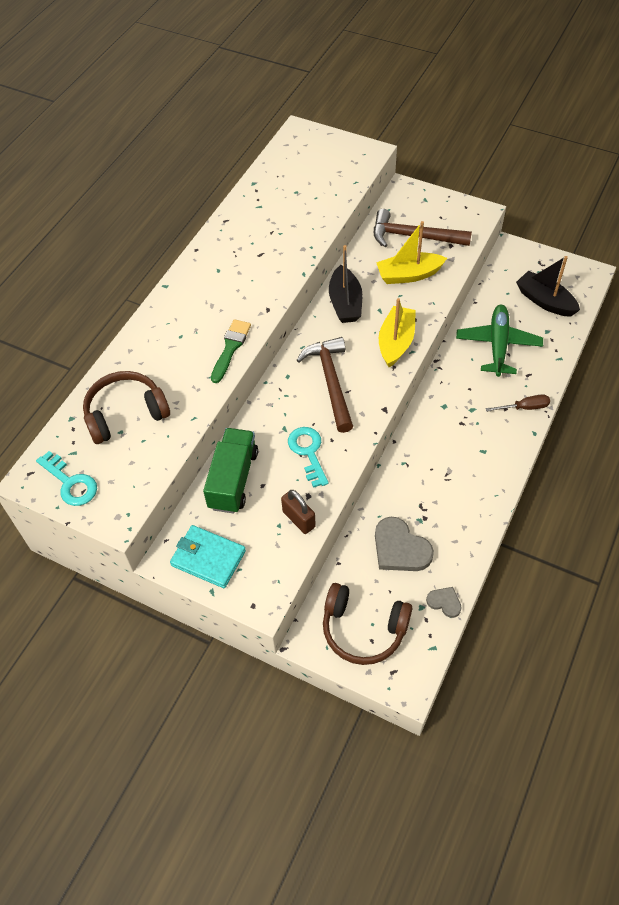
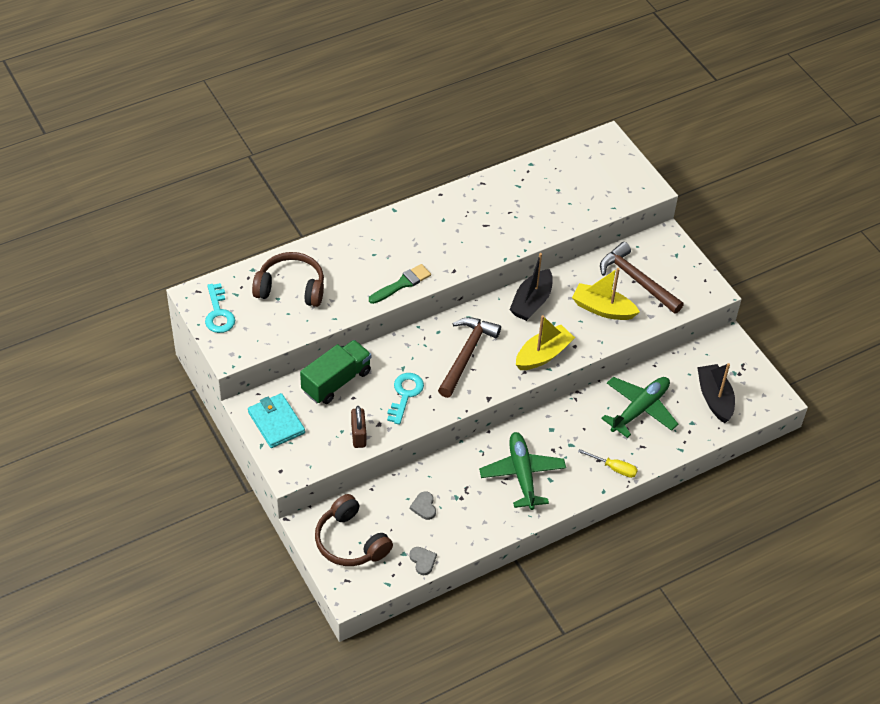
camera: 30 degrees right, 5 degrees down
(400, 548) = (424, 507): grey heart -> grey heart, size x0.53
(456, 461) = (522, 474): none -> green plane
(524, 407) = (614, 468): brown screwdriver -> yellow screwdriver

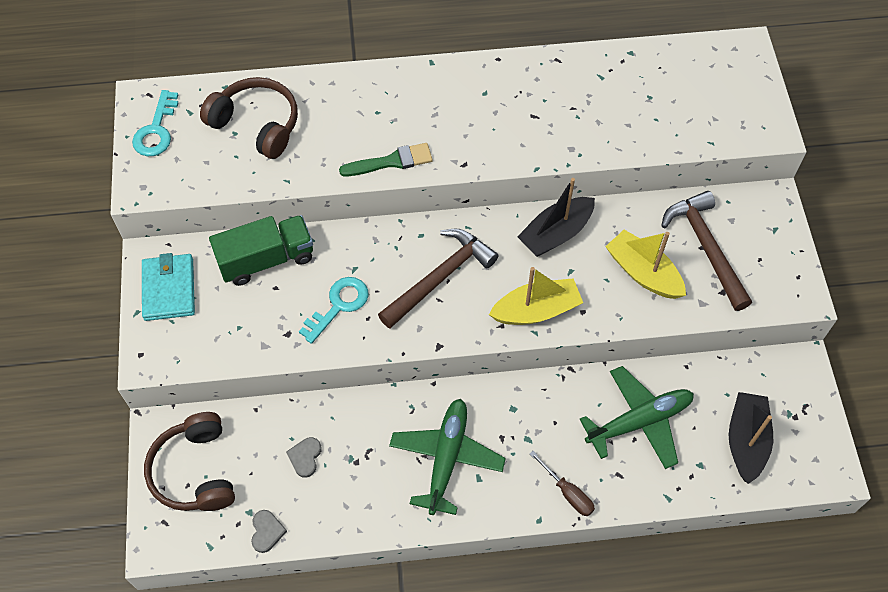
camera: 25 degrees right, 10 degrees up
(358, 435) = (255, 340): brown padlock -> none
(614, 468) = (567, 492): yellow screwdriver -> brown screwdriver

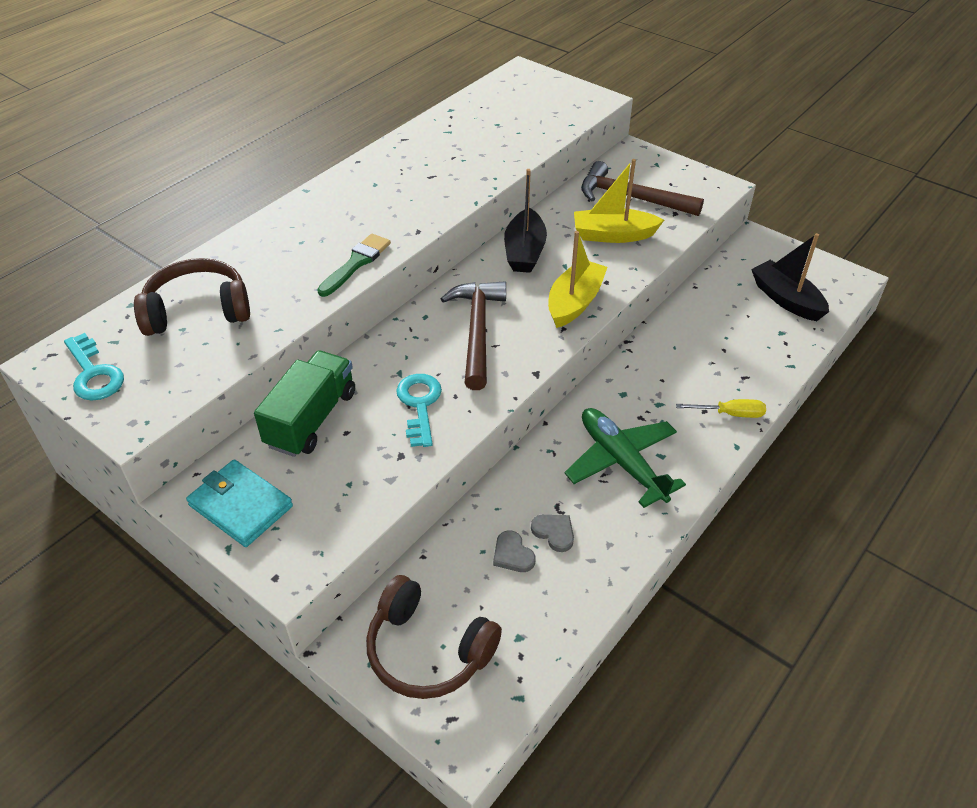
camera: 45 degrees left, 15 degrees down
(267, 531) = (553, 638): grey heart -> grey heart (554, 532)
(567, 492) = (730, 414): brown screwdriver -> yellow screwdriver
(639, 421) = (712, 337): green plane -> none

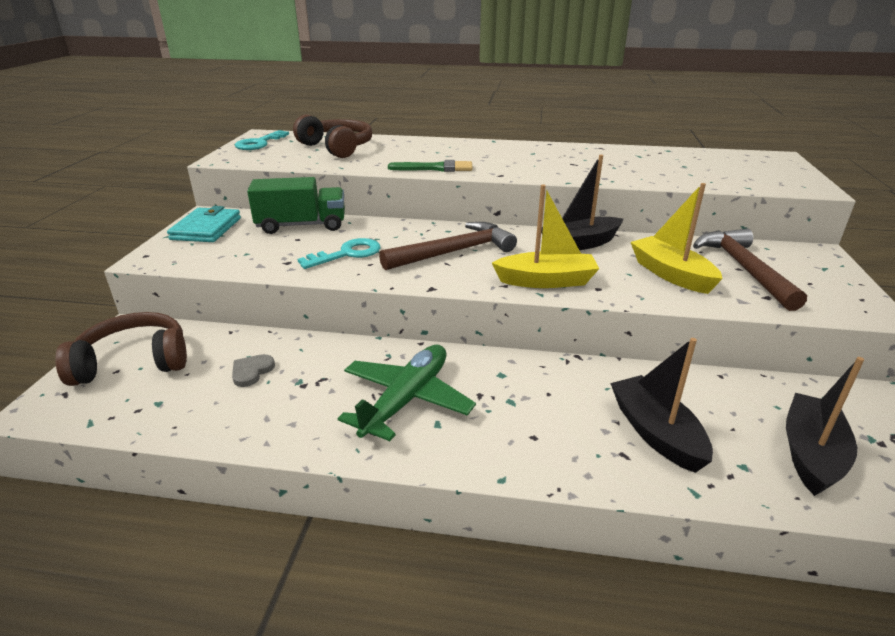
camera: 60 degrees right, 15 degrees down
(428, 650) = (133, 362): brown headphones -> brown headphones turned 75 degrees clockwise
(554, 532) = (289, 386): grey heart -> none
(730, 414) = (549, 458): yellow screwdriver -> none
(733, 351) = (656, 433): none -> black boat

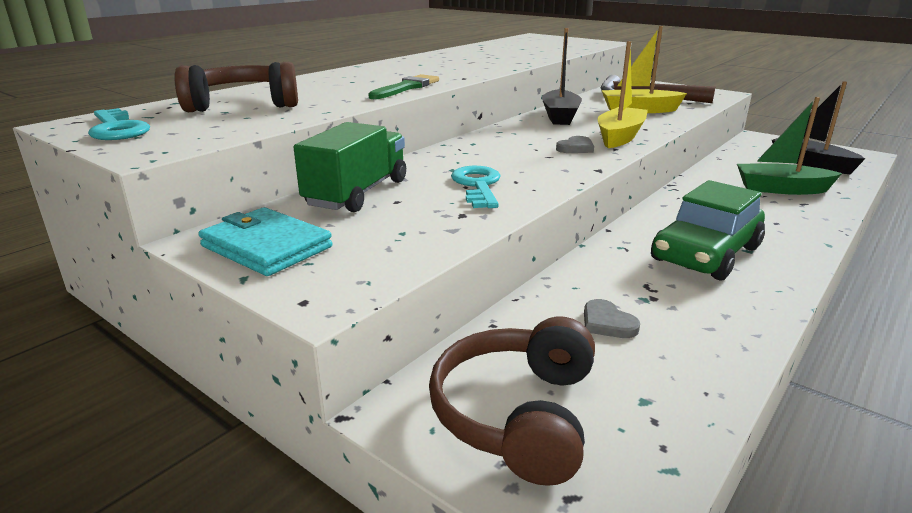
camera: 60 degrees left, 5 degrees down
(407, 399) = (705, 254): green plane -> green car
(454, 252) = (528, 149): brown hammer -> none
(483, 268) = (575, 148): none -> grey heart
(656, 433) = (781, 189): black boat -> green boat

